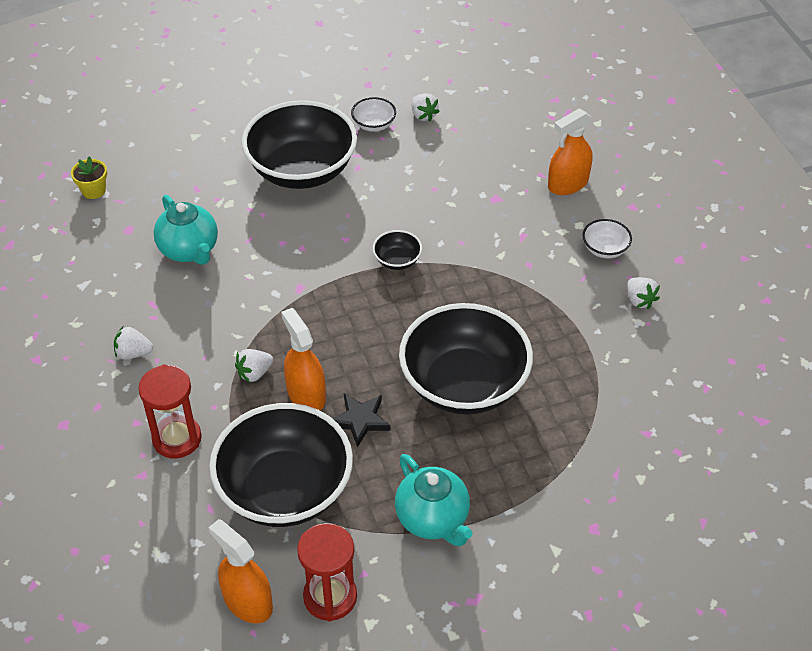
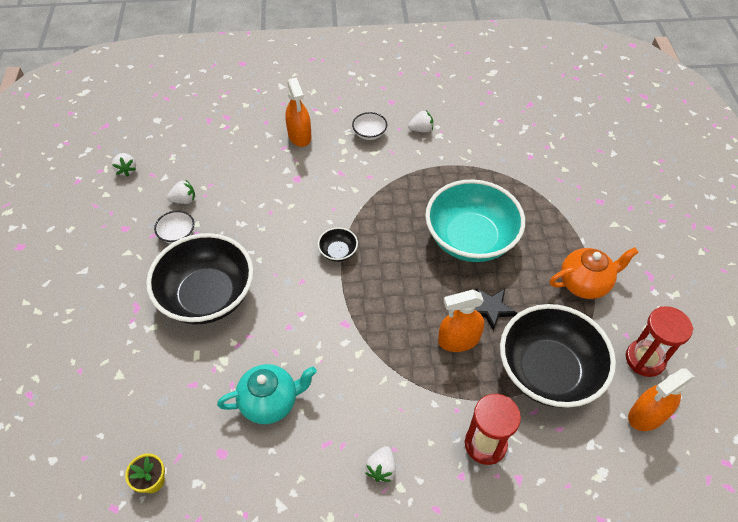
camera: 75 degrees left, 5 degrees up
(254, 373) = (428, 373): white strawberry -> white strawberry (127, 170)
(433, 519) = (585, 283): turquoise teapot -> orange teapot
(464, 384) = (470, 239): black bowl -> turquoise bowl

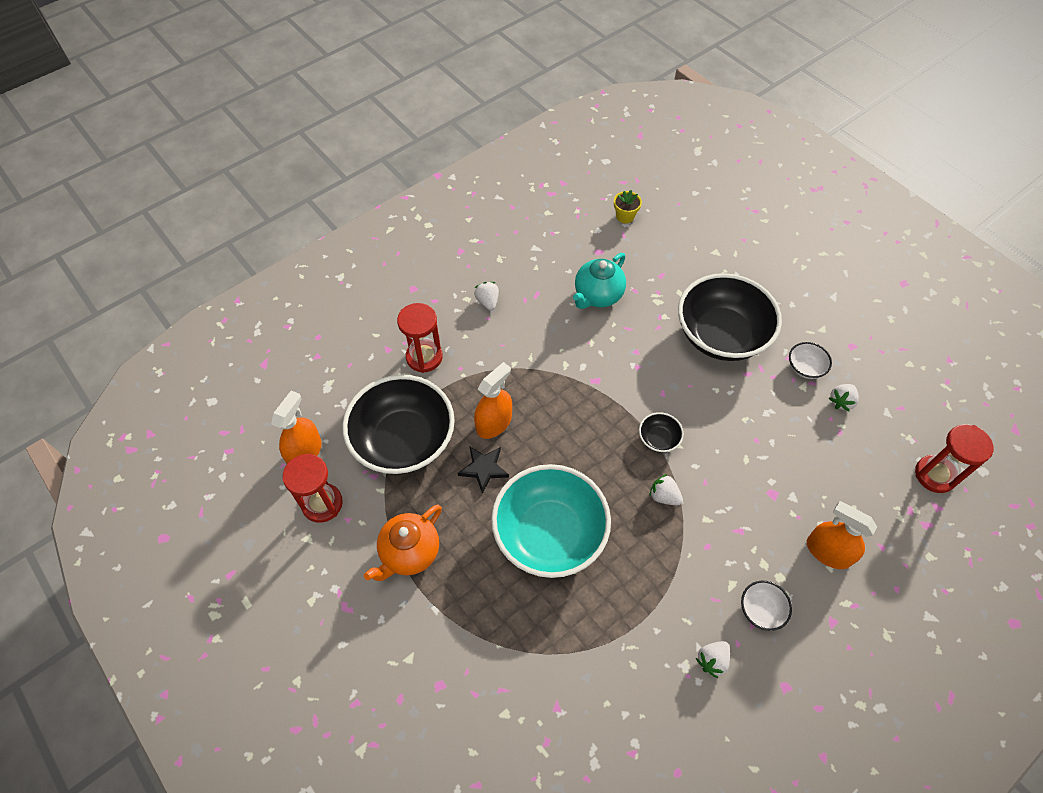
camera: 145 degrees right, 5 degrees up
(127, 170) = (927, 397): white strawberry -> white strawberry (664, 496)
(187, 133) = (935, 475): none -> red hourglass

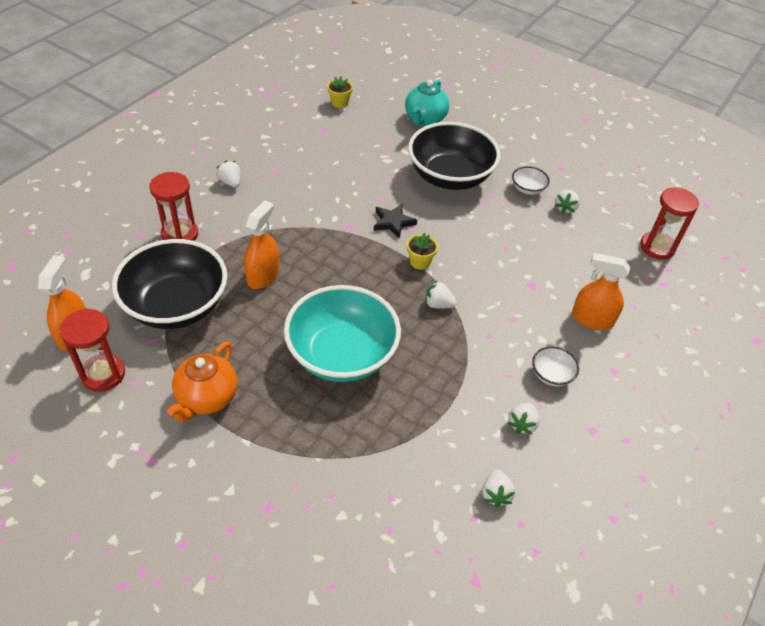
camera: 20 degrees left, 10 degrees down
(484, 469) = (263, 314): black star -> black star (393, 222)
(597, 296) = (332, 163): turquoise teapot -> turquoise teapot (425, 119)
(658, 439) = (420, 262): black bowl -> yellow flower pot
(661, 733) = (495, 494): none -> white strawberry

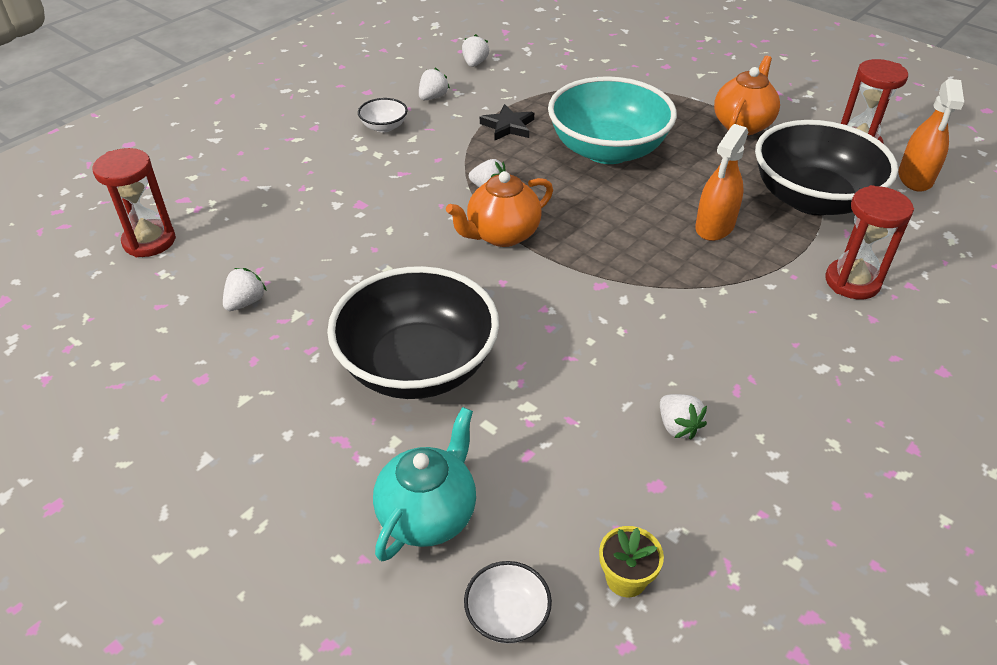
camera: 170 degrees left, 5 degrees down
(230, 182) = (810, 367): white strawberry -> white strawberry (678, 426)
(393, 222) = (532, 289): black star -> black star (508, 126)
(420, 262) = (502, 235): yellow flower pot -> orange teapot
(527, 189) = (288, 338): white bowl -> white bowl (507, 615)
(592, 319) = (306, 168): orange spray bottle -> none

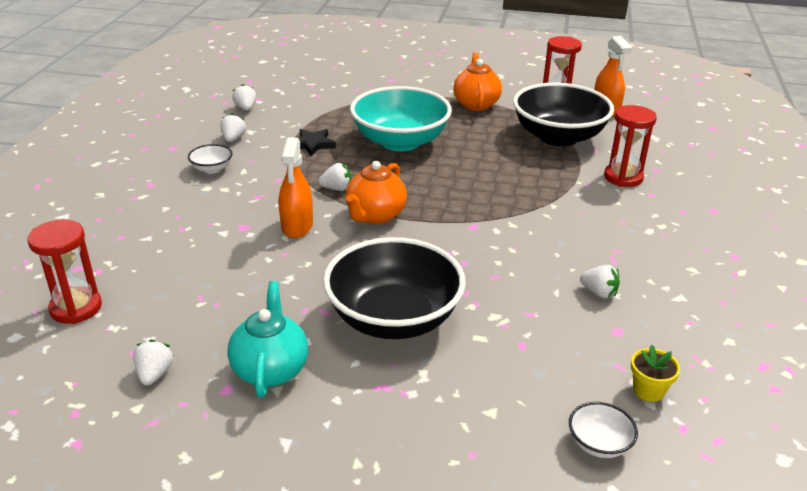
camera: 30 degrees left, 10 degrees down
(245, 302) = (212, 323): white strawberry -> white strawberry (154, 374)
(428, 514) = (491, 407): turquoise teapot -> turquoise teapot (270, 369)
(715, 226) = (514, 169): orange spray bottle -> orange spray bottle (297, 226)

